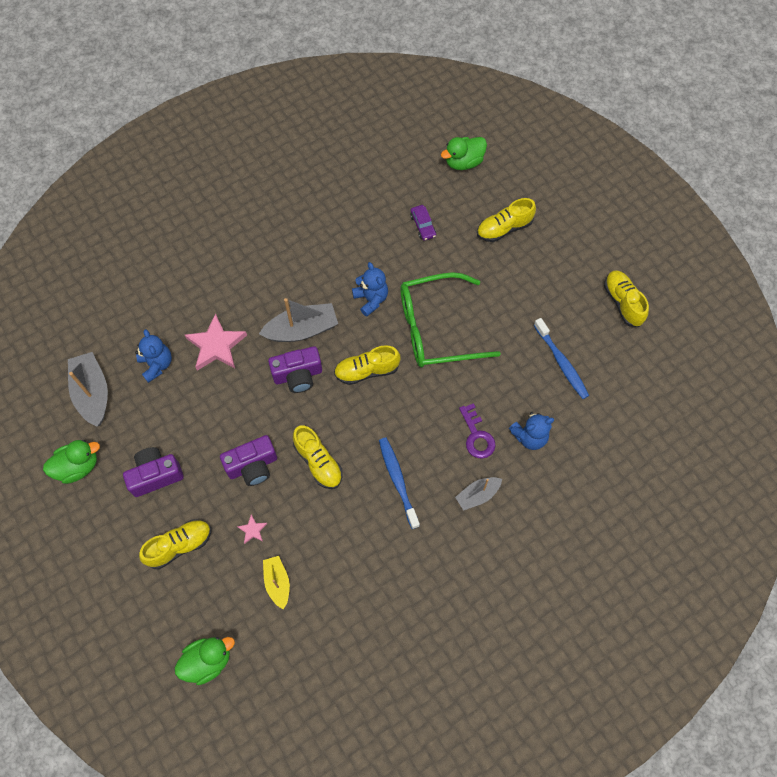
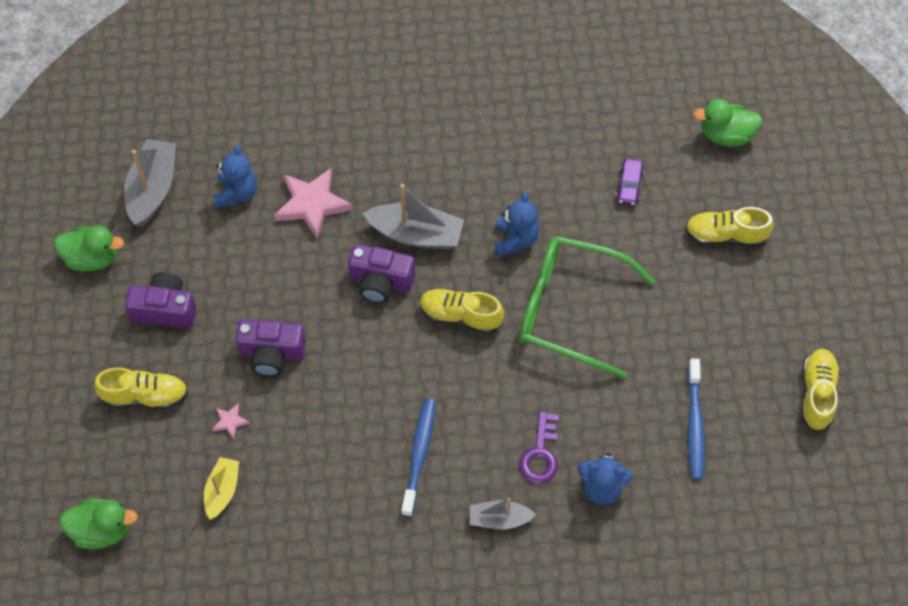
camera: 30 degrees right, 5 degrees down
(318, 462) = (344, 388): yellow shoe -> none

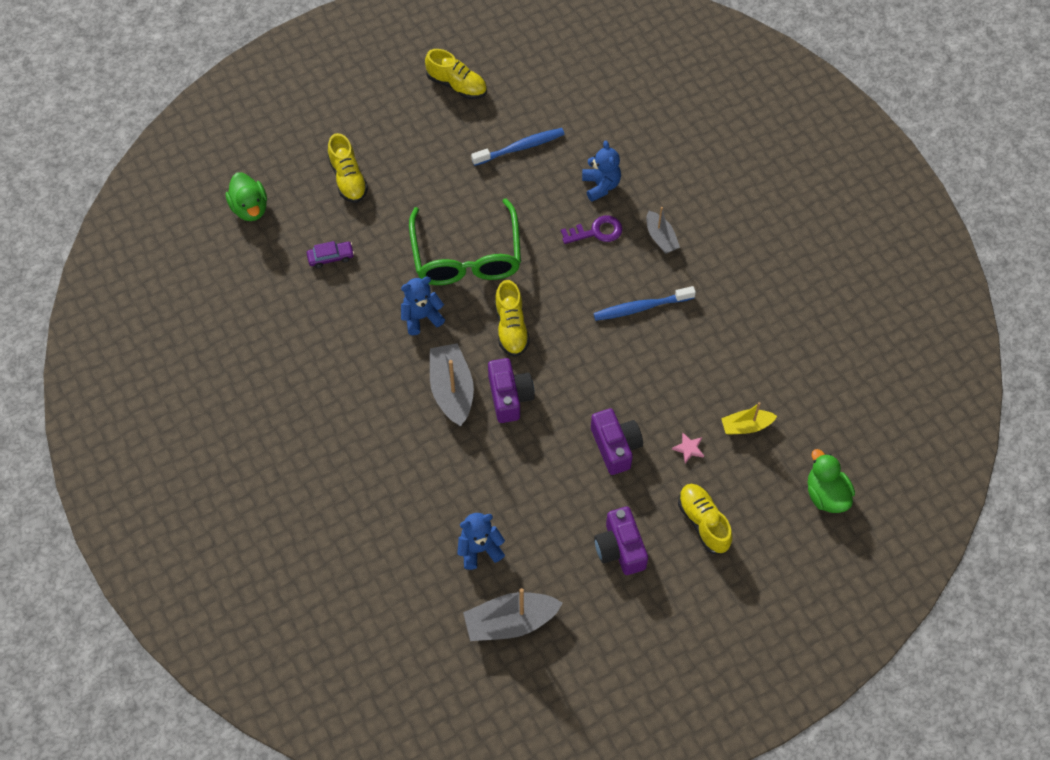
camera: 115 degrees left, 0 degrees up
(92, 258) = (604, 635): green duck -> none
(312, 204) = (462, 482): pink star -> none
(816, 394) = (457, 85): yellow shoe -> yellow shoe turned 135 degrees counterclockwise

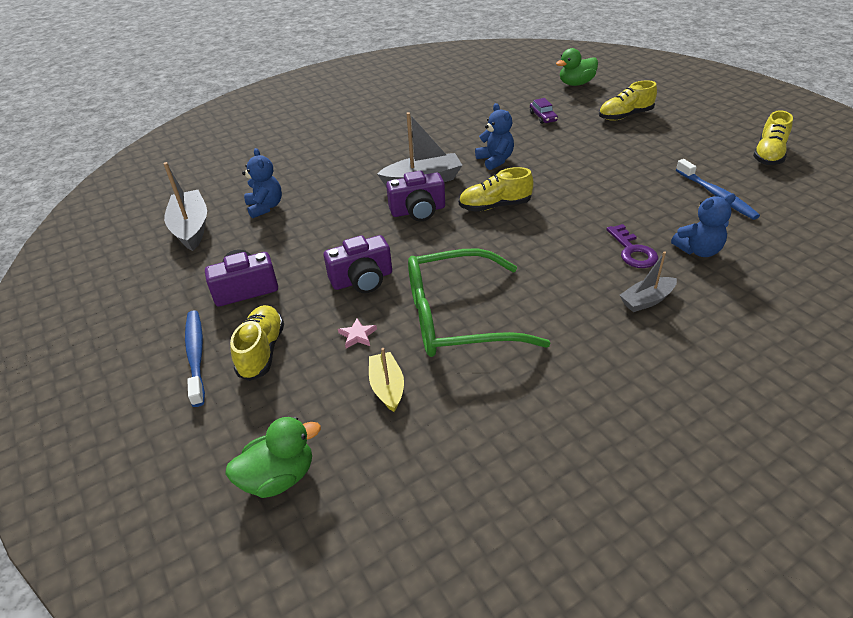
camera: 90 degrees right, 20 degrees down
(466, 256) = (568, 176): green glasses -> green glasses (458, 317)
(641, 307) = (541, 289): blue toothbrush -> blue toothbrush (196, 355)
(703, 522) = (262, 351): yellow shoe -> yellow shoe turned 60 degrees counterclockwise

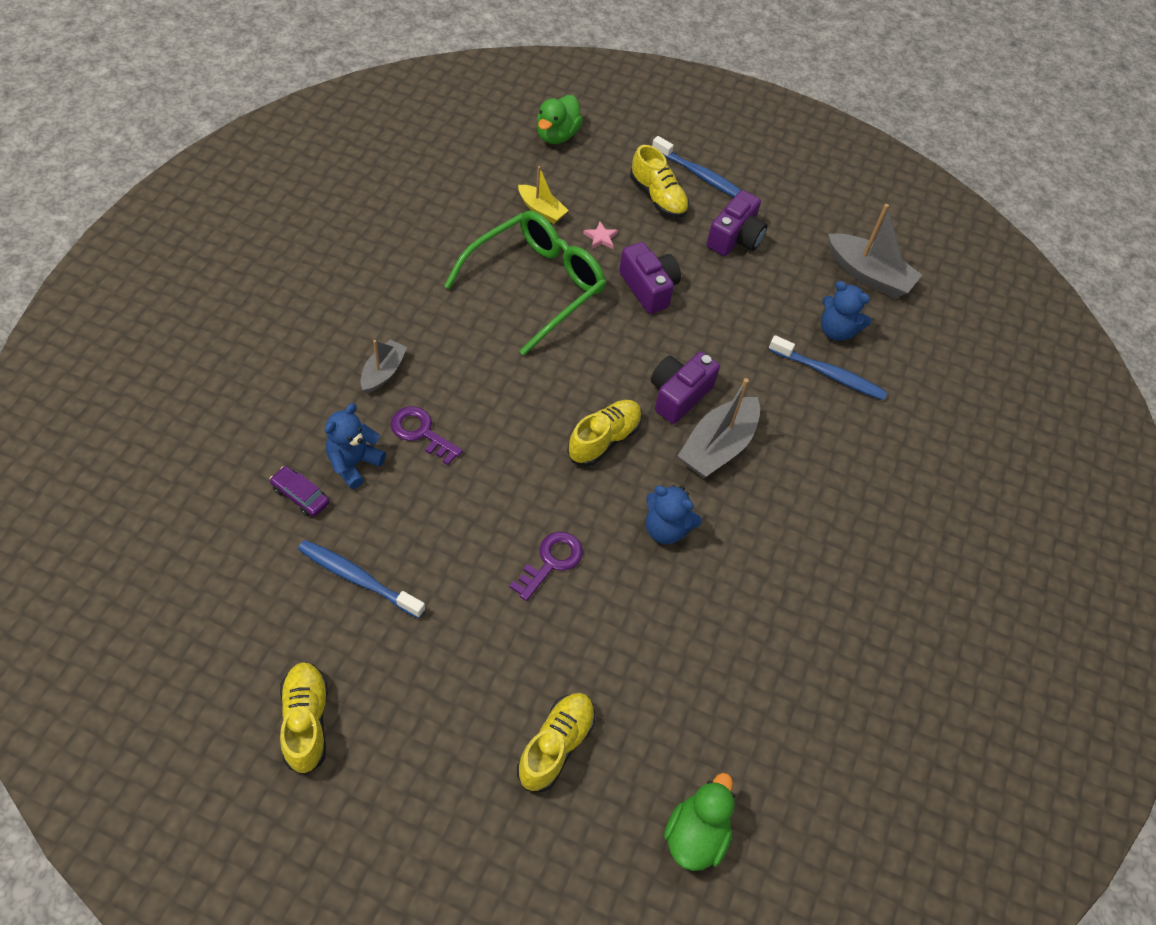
camera: 135 degrees right, 15 degrees up
(305, 189) = (829, 374): none -> blue toothbrush
(362, 279) = (649, 288): purple camera -> purple camera turned 120 degrees clockwise
(543, 117) = (677, 678): purple car -> purple car (300, 495)
(579, 168) = (551, 562): none -> purple key

